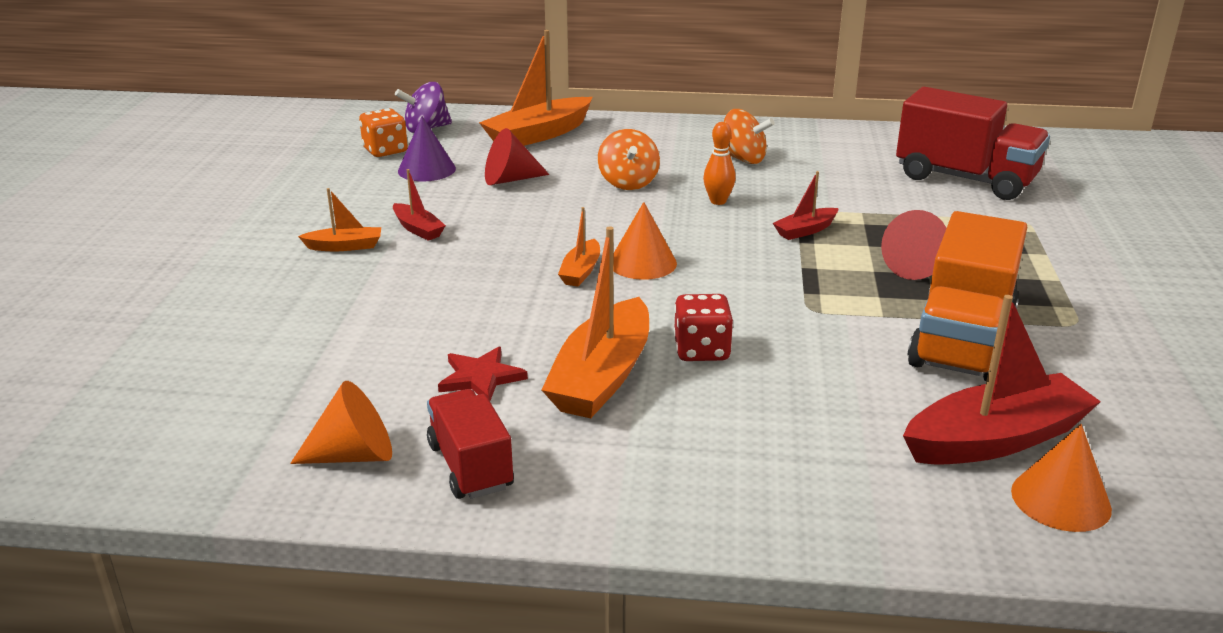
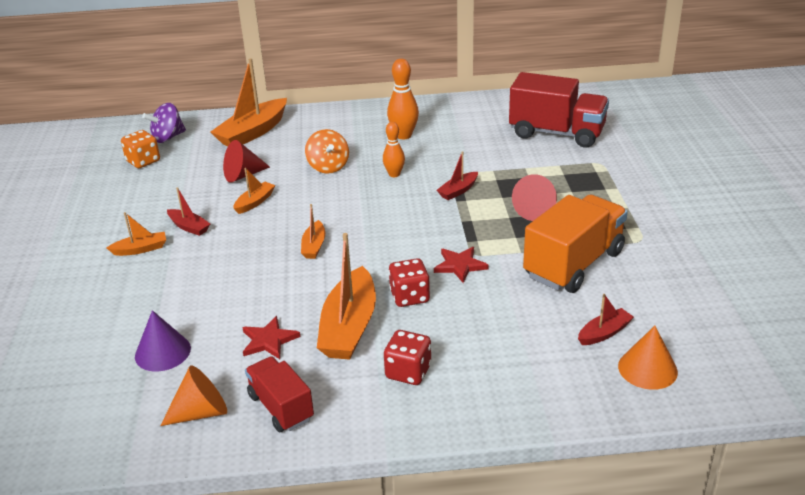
camera: 10 degrees left, 5 degrees up
(426, 169) = (179, 174): purple cone -> purple cone (162, 352)
(515, 211) = (255, 202): none -> orange boat
(642, 263) = (354, 233): orange cone -> none
(674, 447) = (408, 372): none -> red dice
(743, 159) = (403, 135): orange spinning top -> orange bowling pin
(786, 321) = (460, 265): none -> red star
(962, 341) = (573, 264): orange truck -> orange truck turned 150 degrees counterclockwise
(996, 439) = (604, 333): red boat -> red boat, size x0.50

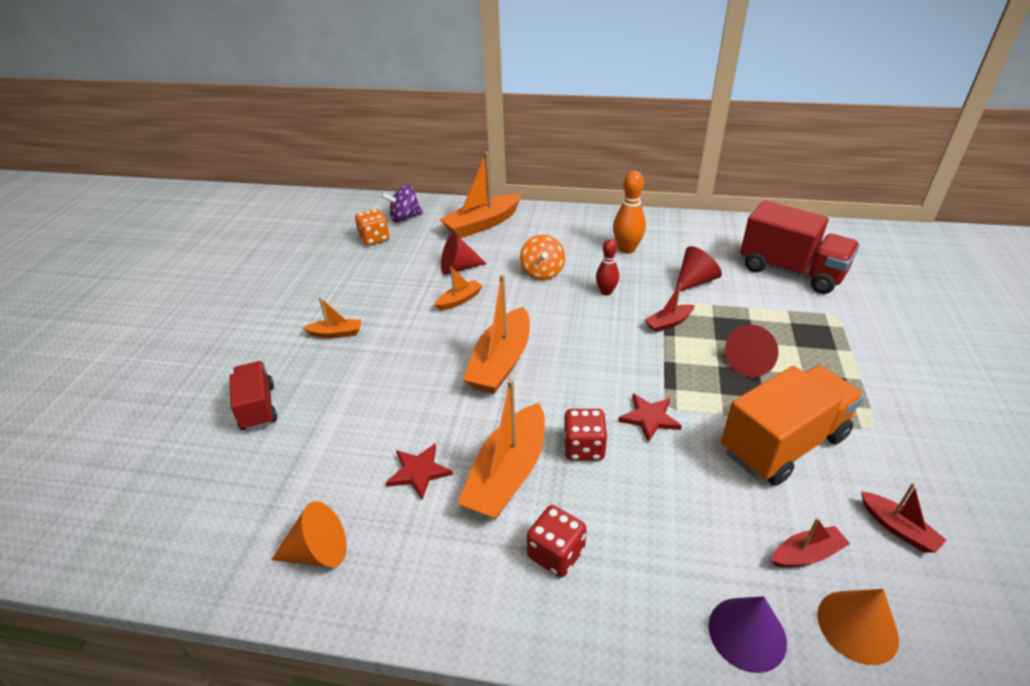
camera: 15 degrees right, 5 degrees up
(162, 352) = (310, 462): purple cone -> purple cone (747, 633)
(189, 227) = (389, 317): red boat -> red boat (898, 528)
(281, 407) = (402, 568): red truck -> red truck (258, 407)
(314, 246) = (501, 362): orange boat -> orange boat, size x2.00
(394, 174) = (606, 292): orange bowling pin -> red bowling pin
(473, 154) = (695, 281): none -> red cone

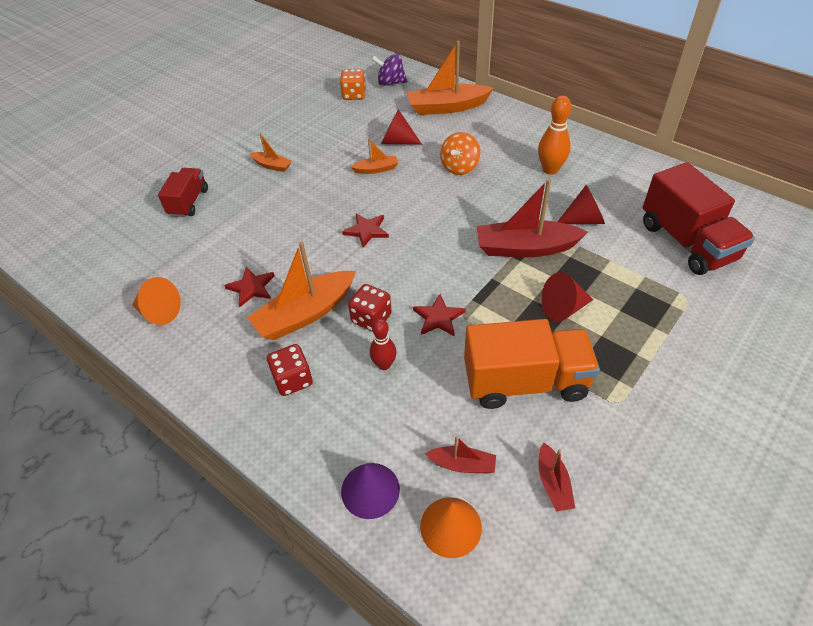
camera: 30 degrees right, 10 degrees up
(501, 362) = (367, 231): orange boat -> red star
(606, 292) = (497, 202): red bowling pin -> red bowling pin (384, 364)
(668, 323) = (525, 248): red boat -> red boat, size x2.00

